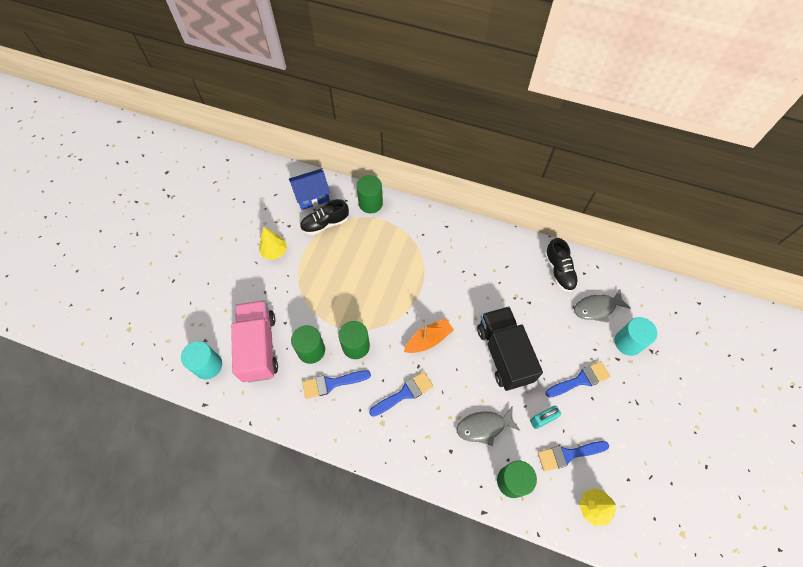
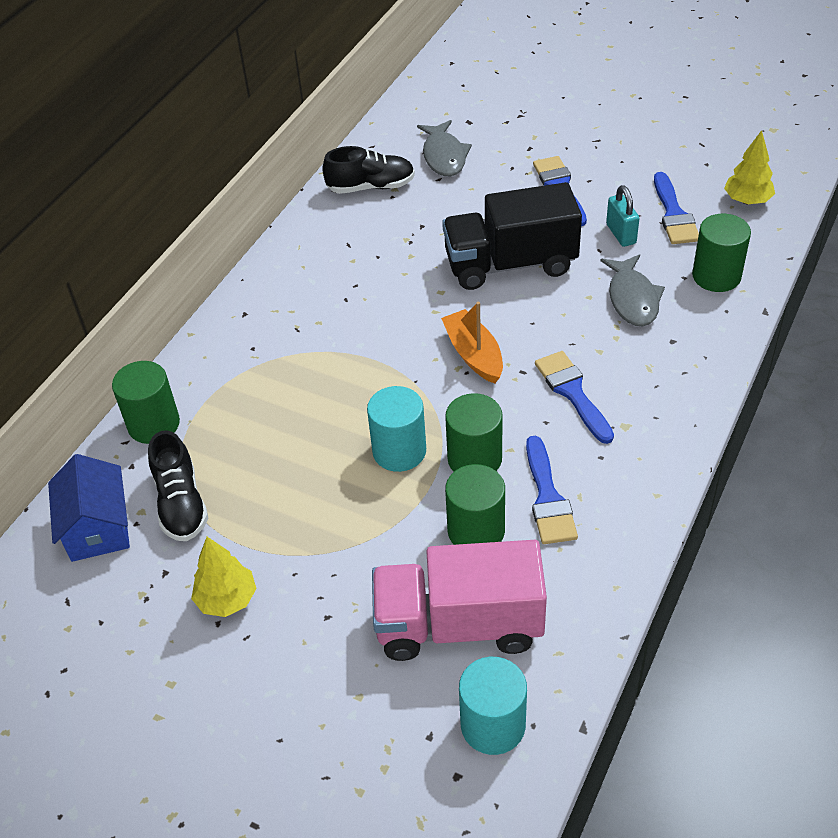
camera: 80 degrees left, 15 degrees down
(628, 342) = (504, 134): turquoise cylinder -> turquoise cylinder (399, 451)

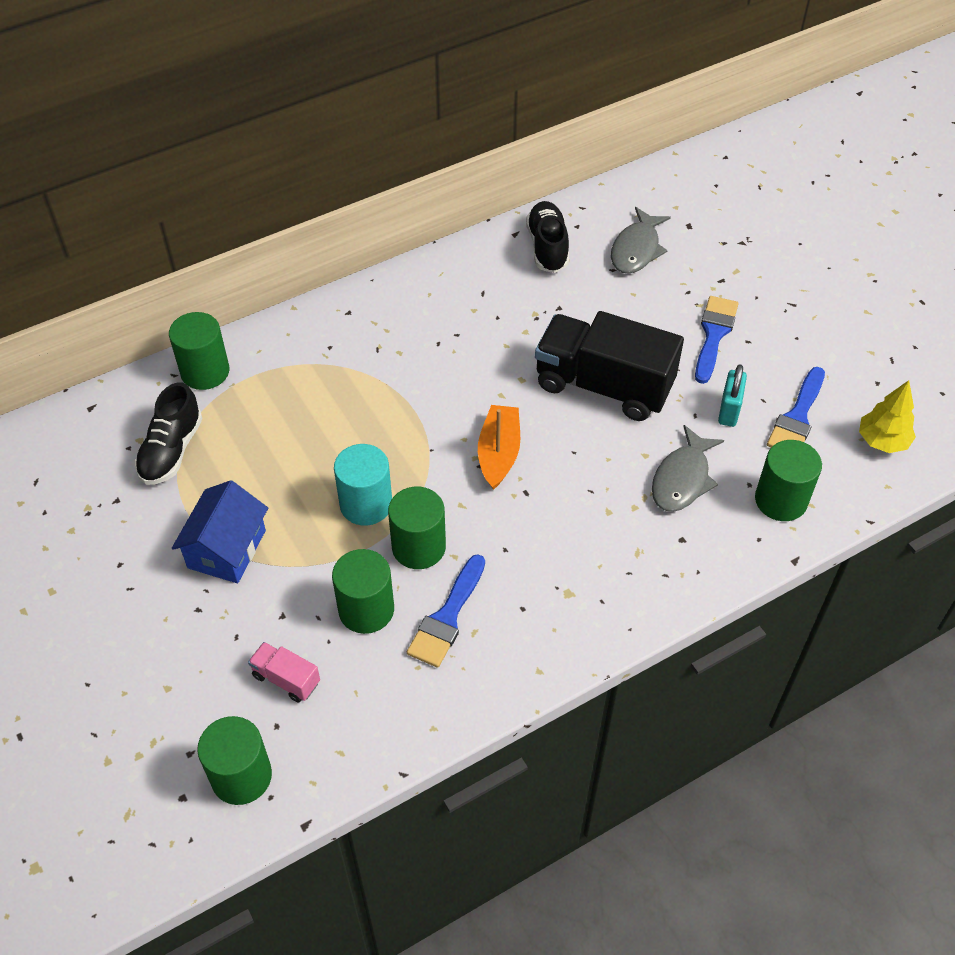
camera: 30 degrees right, 5 degrees up
(98, 527) = (100, 435): blue house -> blue house (227, 549)
(227, 599) = (140, 549): yellow tree -> none
(371, 187) = (547, 247): black shoe -> black shoe turned 120 degrees counterclockwise
(459, 624) = (286, 679): pink truck -> pink truck, size x0.43
(493, 725) = (241, 776): turquoise cylinder -> green cylinder
(572, 393) = (550, 536): blue brush -> none

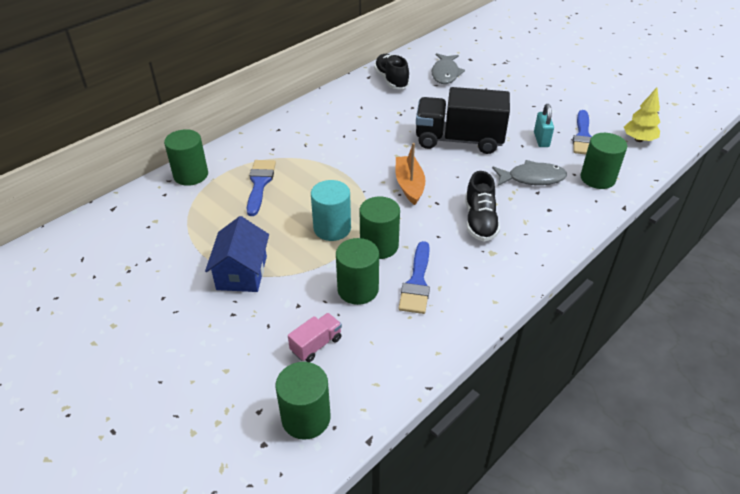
camera: 15 degrees left, 10 degrees down
(171, 450) = (181, 222): black shoe -> black shoe (480, 221)
(286, 679) = (316, 344): pink truck -> pink truck turned 120 degrees clockwise
(682, 479) = (532, 178): grey fish -> grey fish turned 105 degrees counterclockwise
(714, 335) = (512, 106): blue brush -> blue brush (260, 184)

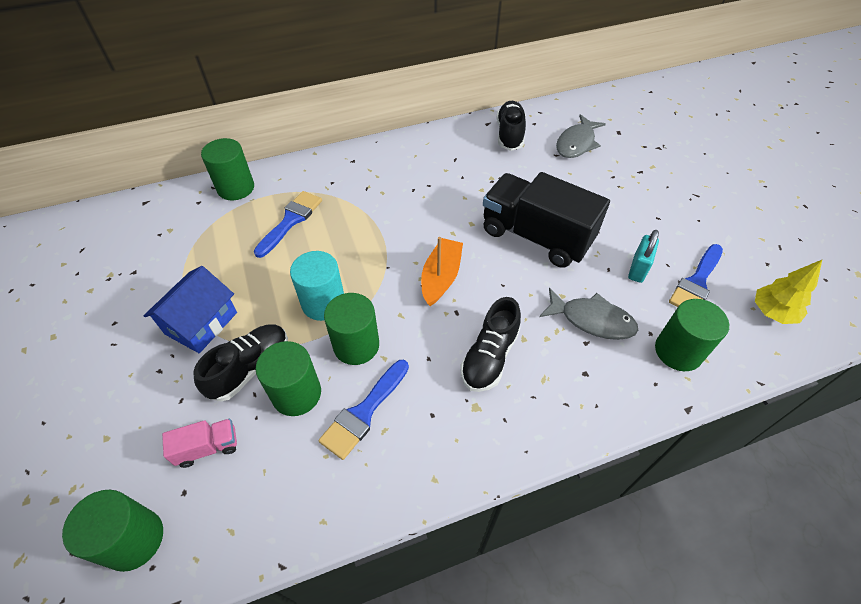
camera: 25 degrees right, 10 degrees up
(308, 287) = (250, 368): none -> black shoe

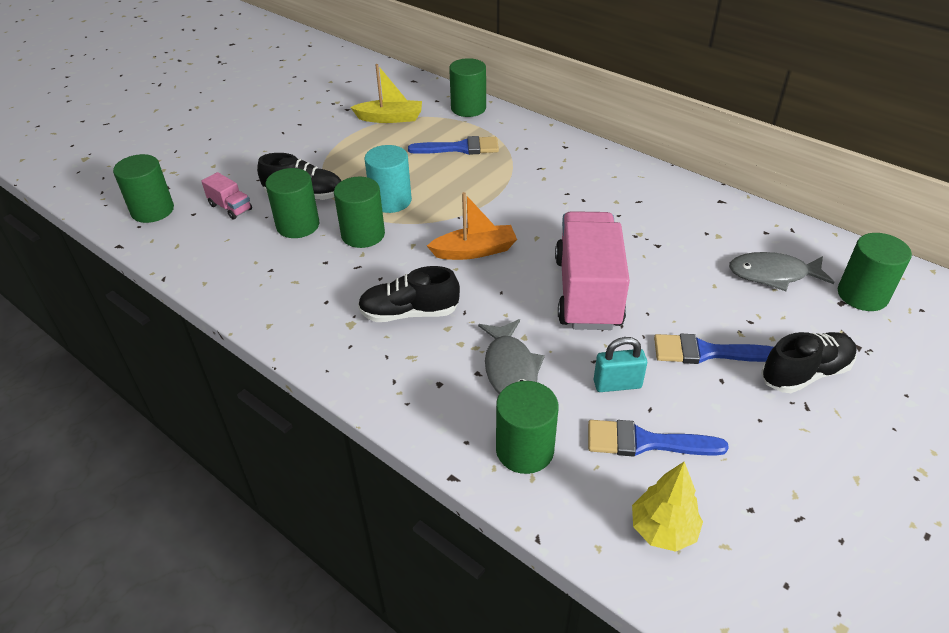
camera: 60 degrees right, 10 degrees down
(190, 246) = (390, 118): none -> yellow boat
(201, 323) = (326, 156): blue house -> none
(364, 412) = (304, 264): blue brush -> blue brush (706, 352)
(509, 134) = (722, 222): black shoe -> black shoe (805, 373)
(536, 236) = (587, 292): black truck -> pink truck
(617, 121) = (862, 295): none -> green cylinder

